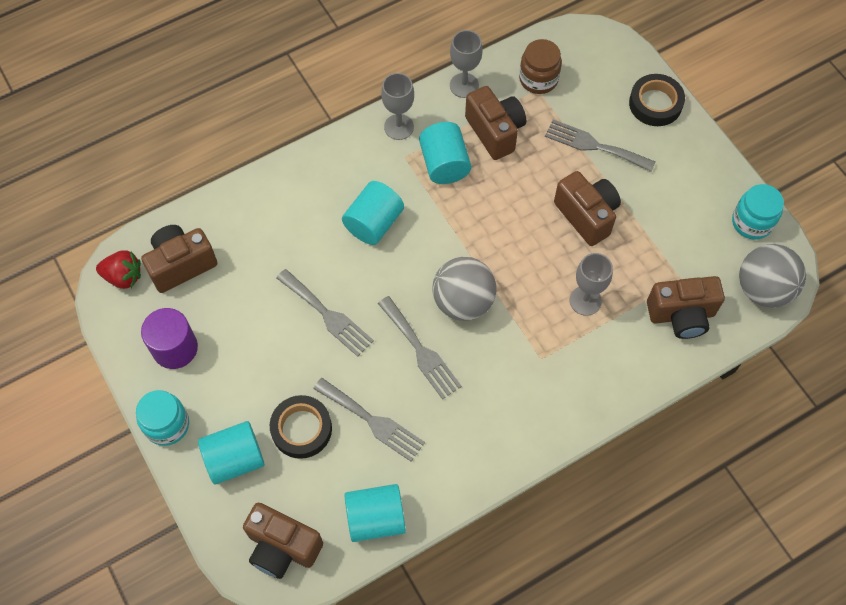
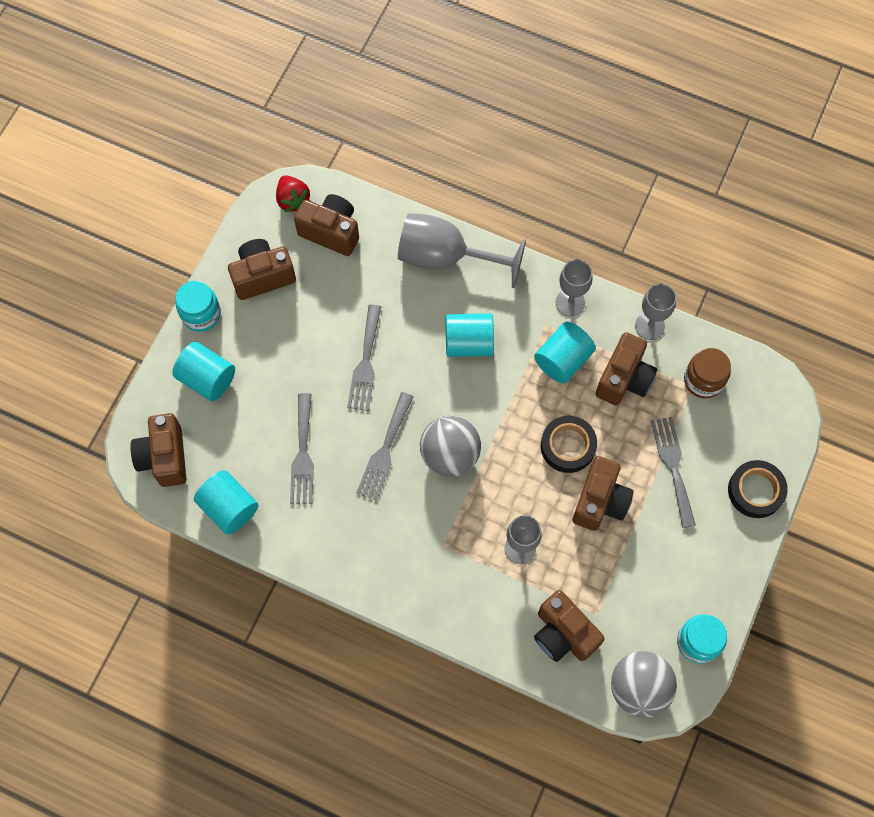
camera: 55 degrees right, 5 degrees up
(175, 348) = (262, 276): purple cylinder -> brown camera
(282, 191) = (446, 257): none -> grey goblet
(301, 429) = (262, 408): black tape -> black tape (568, 446)

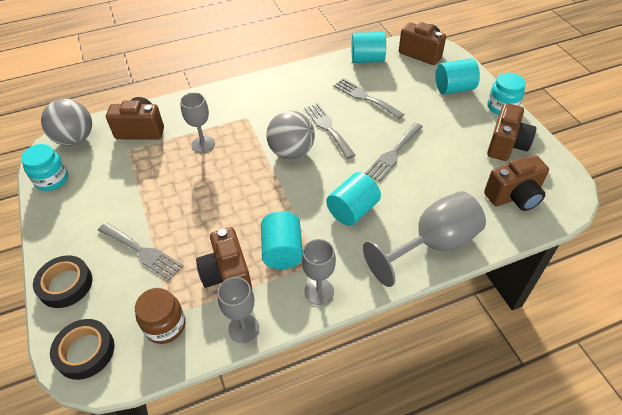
camera: 135 degrees right, 20 degrees down
(293, 200) = (560, 193): red strawberry -> none
(365, 363) = (393, 153): grey fork -> grey fork turned 105 degrees counterclockwise
(568, 446) = (226, 208): black tape -> black tape (85, 351)
(600, 501) = (176, 197): brown camera -> none

